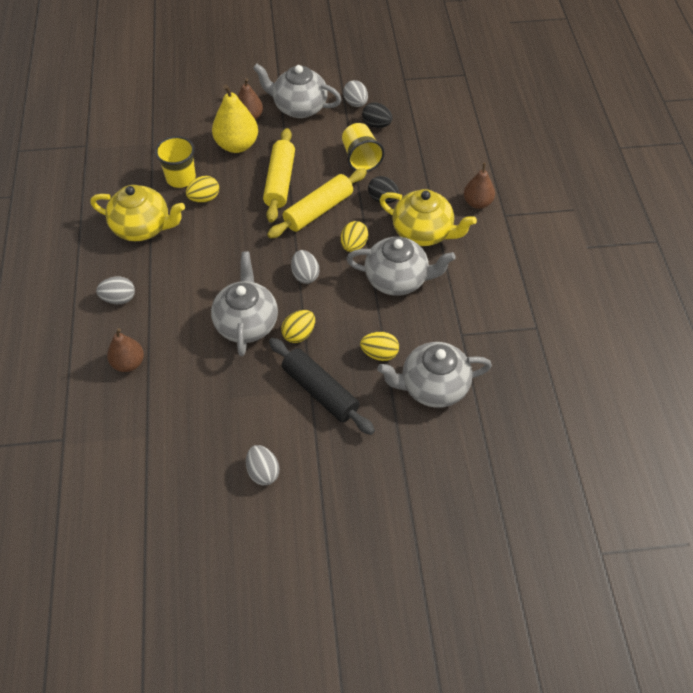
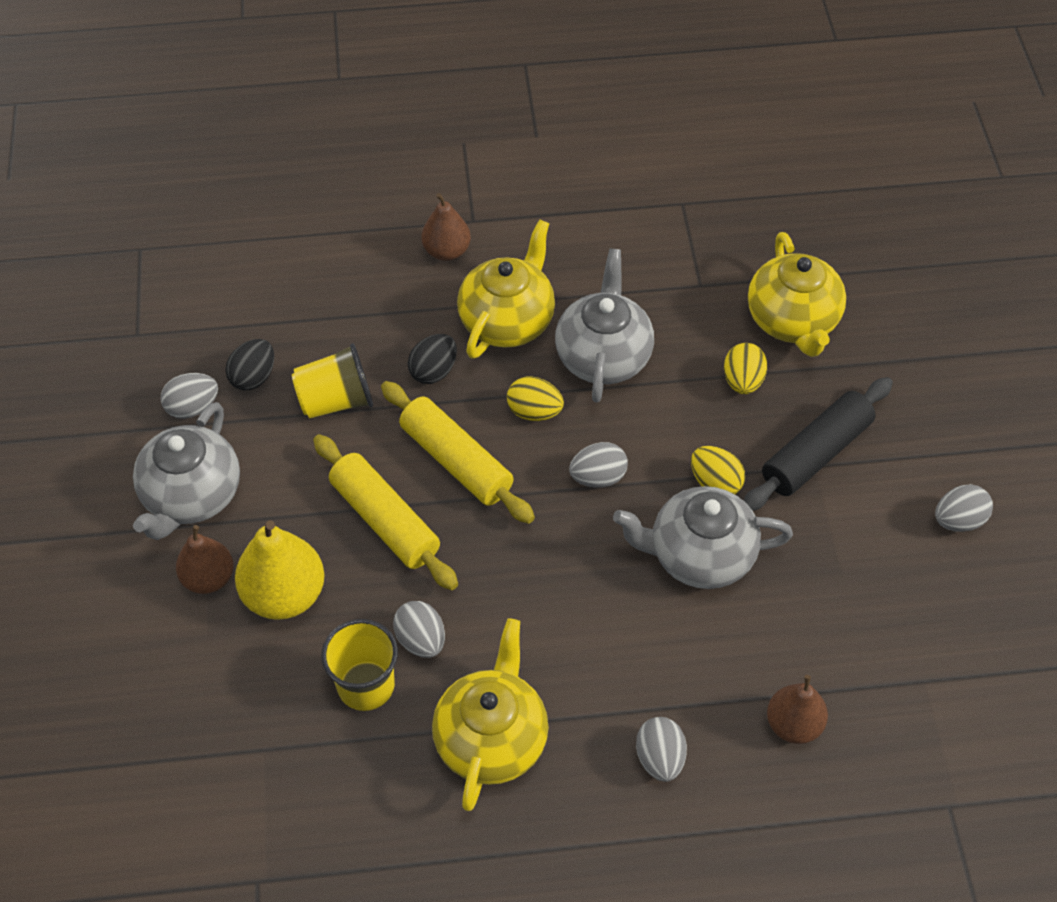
camera: 90 degrees left, 0 degrees up
(204, 198) = (421, 640): yellow egg -> grey egg
(280, 181) = (385, 521): yellow rolling pin -> yellow rolling pin turned 45 degrees clockwise
(433, 387) = (792, 321): grey teapot -> yellow teapot

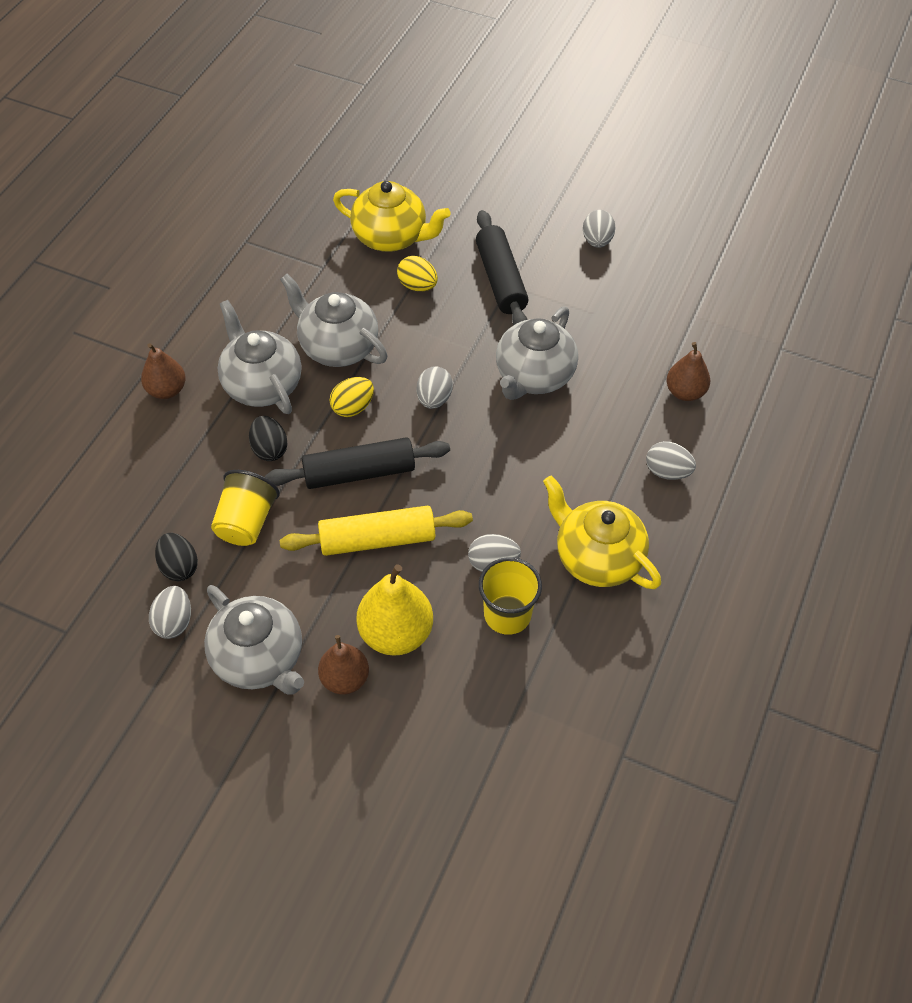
camera: 60 degrees left, 0 degrees up
(456, 461) = (359, 472): yellow rolling pin -> black rolling pin
(508, 321) = (262, 385): yellow teapot -> grey teapot
(715, 483) = (485, 340): yellow egg -> none

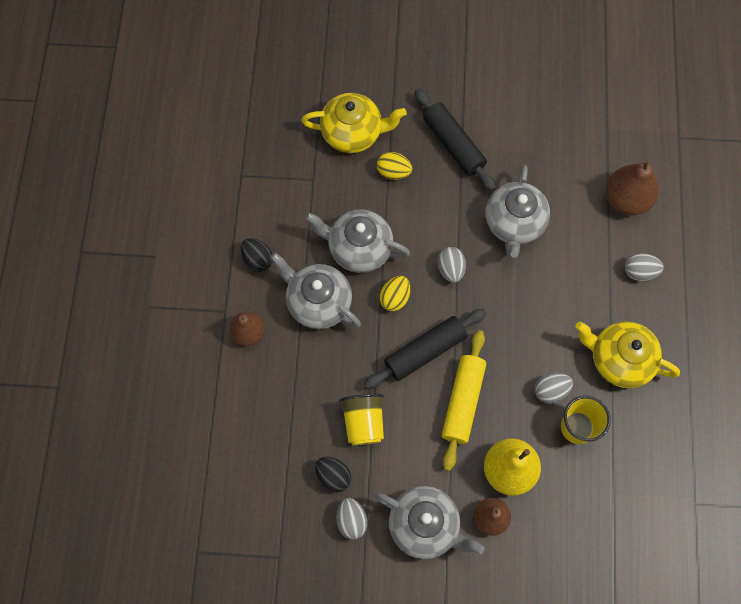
camera: 20 degrees left, 15 degrees up
(269, 449) = (351, 356): black egg -> black egg (258, 259)
(377, 540) = (463, 402): yellow rolling pin -> yellow rolling pin turned 45 degrees counterclockwise
(597, 241) = (510, 84): grey egg -> none
(685, 392) = (626, 199): brown pear -> brown pear, size x1.54

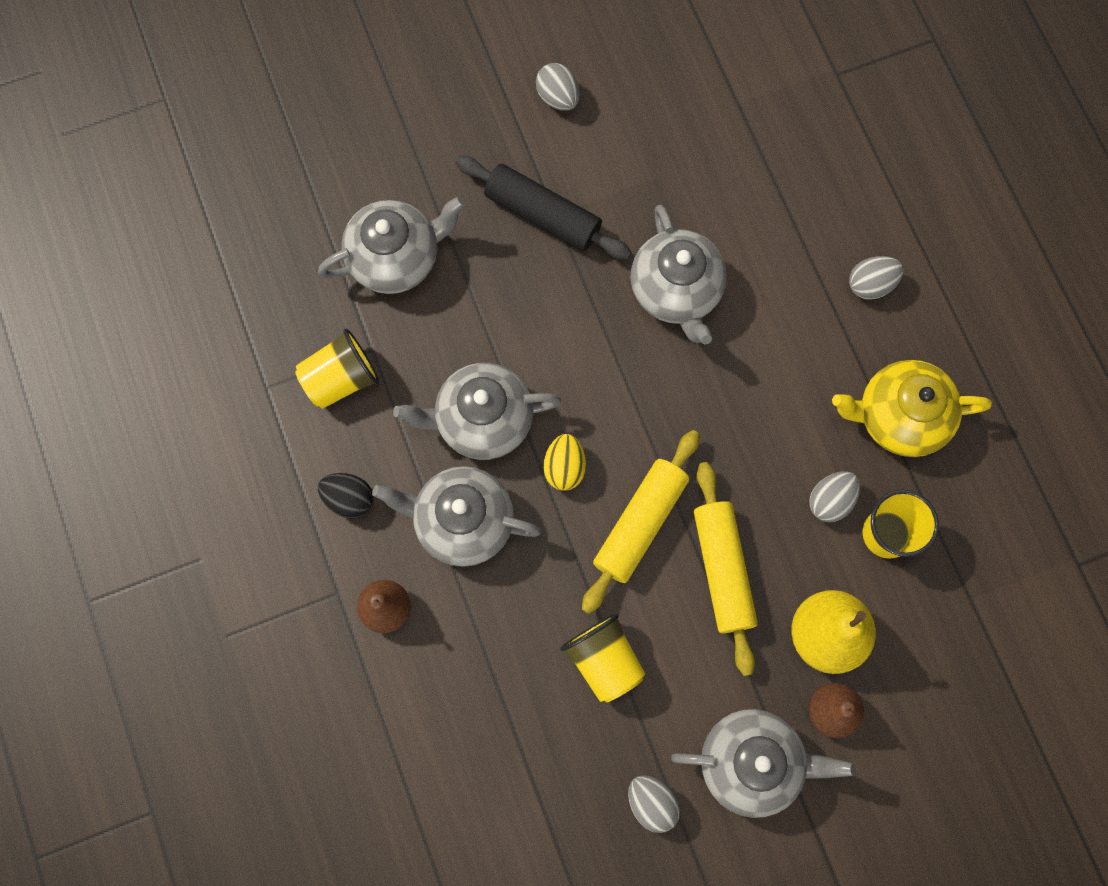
camera: 25 degrees left, 5 degrees up
(286, 189) = (341, 379): none -> yellow cup
(333, 476) = (598, 754): black egg -> none
(353, 133) = (396, 258): yellow teapot -> grey teapot
(393, 172) = (479, 289): yellow egg -> none
(425, 351) = (639, 523): black rolling pin -> yellow rolling pin
(450, 269) = (621, 393): grey egg -> grey egg (558, 97)
(626, 199) = (808, 191): brown pear -> none

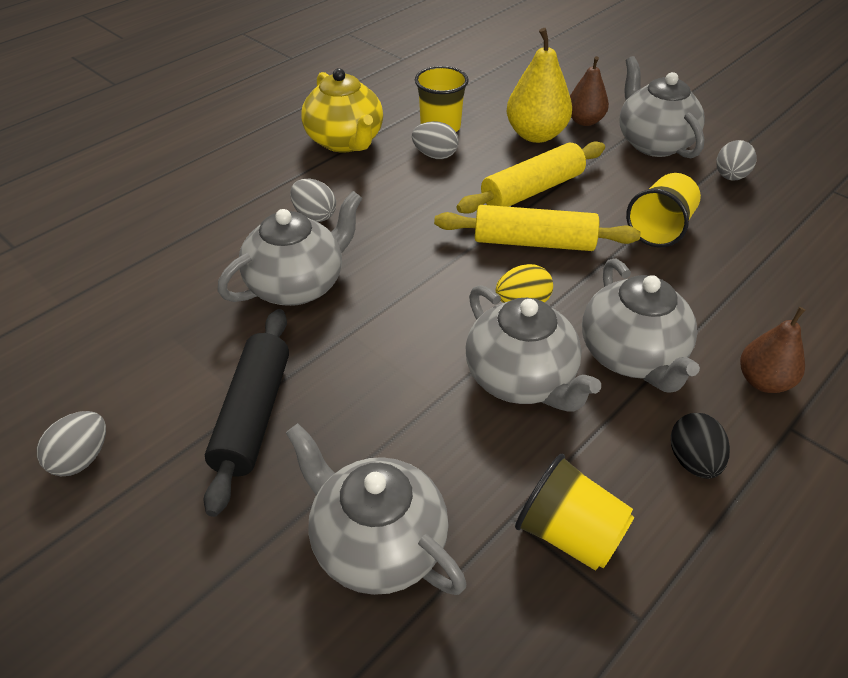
camera: 115 degrees left, 30 degrees down
(870, 284) = (235, 178): grey egg -> grey egg (314, 215)

